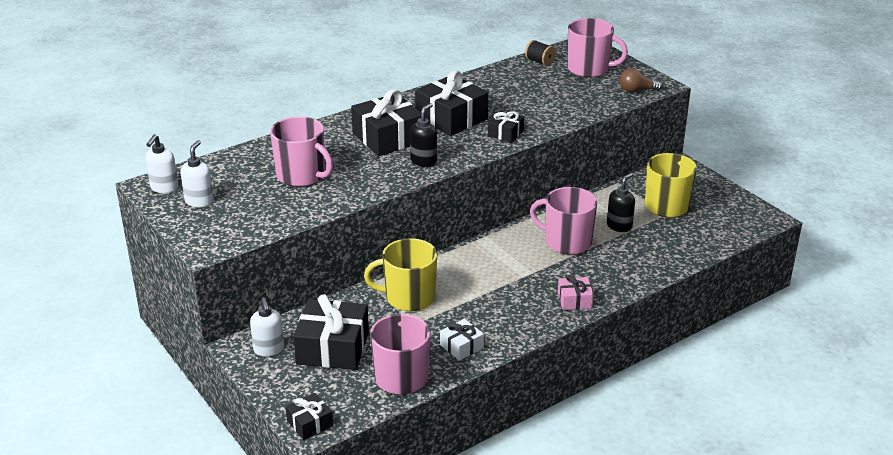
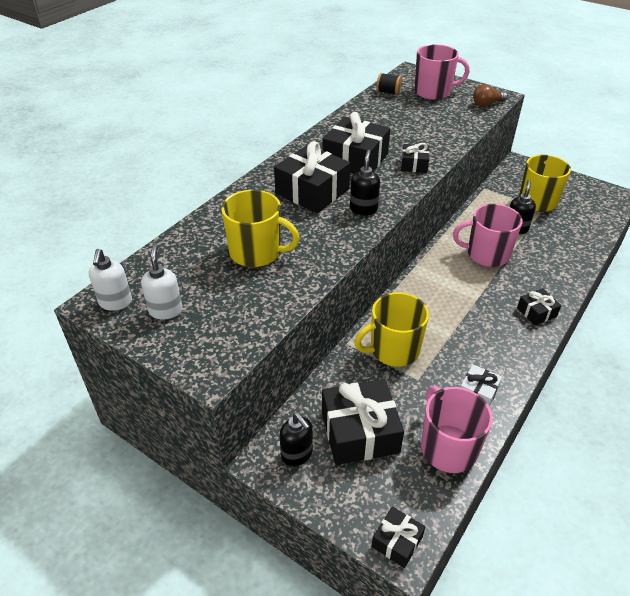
camera: 20 degrees left, 10 degrees up
(269, 349) = (297, 454): white soap dispenser -> black soap dispenser
(302, 175) = (256, 252): pink mug -> yellow mug
(574, 300) = (536, 312): pink gift -> black gift

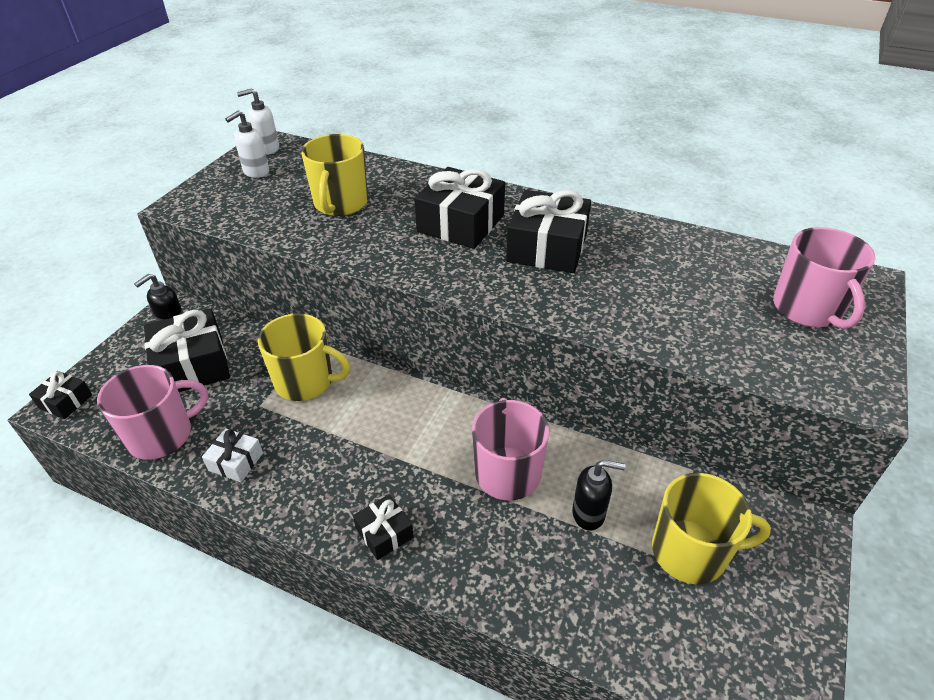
camera: 80 degrees right, 0 degrees up
(166, 310) = (256, 172): white soap dispenser -> white soap dispenser turned 150 degrees clockwise
(363, 209) = (433, 264): black soap dispenser -> none
(388, 92) = (766, 261): black spool -> none
(393, 349) = (305, 381): yellow mug -> yellow mug turned 135 degrees clockwise
(414, 165) = (556, 299): black gift -> none
(486, 104) = (813, 377): brown light bulb -> none

